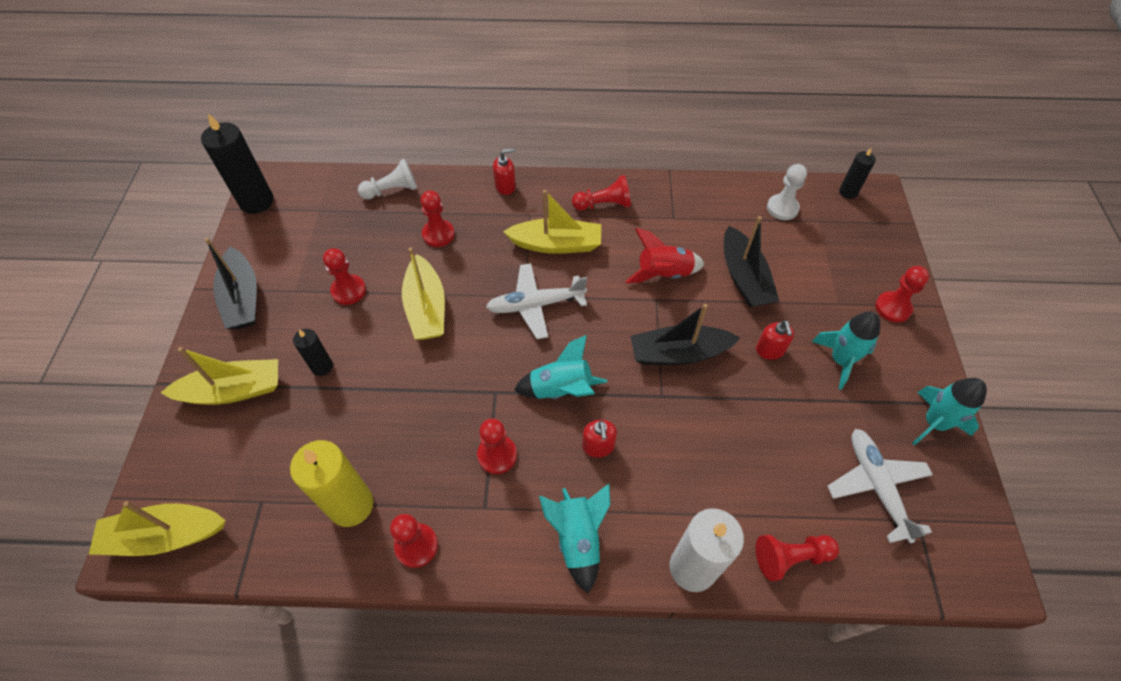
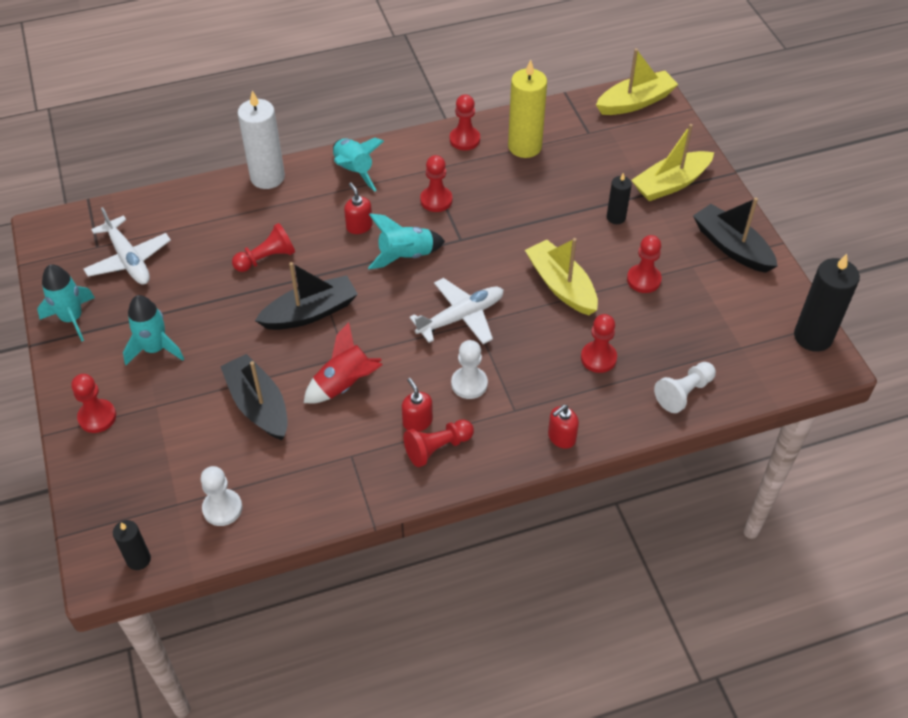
camera: 160 degrees right, 5 degrees down
(556, 244) = (469, 384): yellow boat -> white pawn
(770, 350) = (224, 339): red soap dispenser -> red soap dispenser (417, 421)
(790, 557) = (197, 200): red pawn -> red pawn (266, 258)

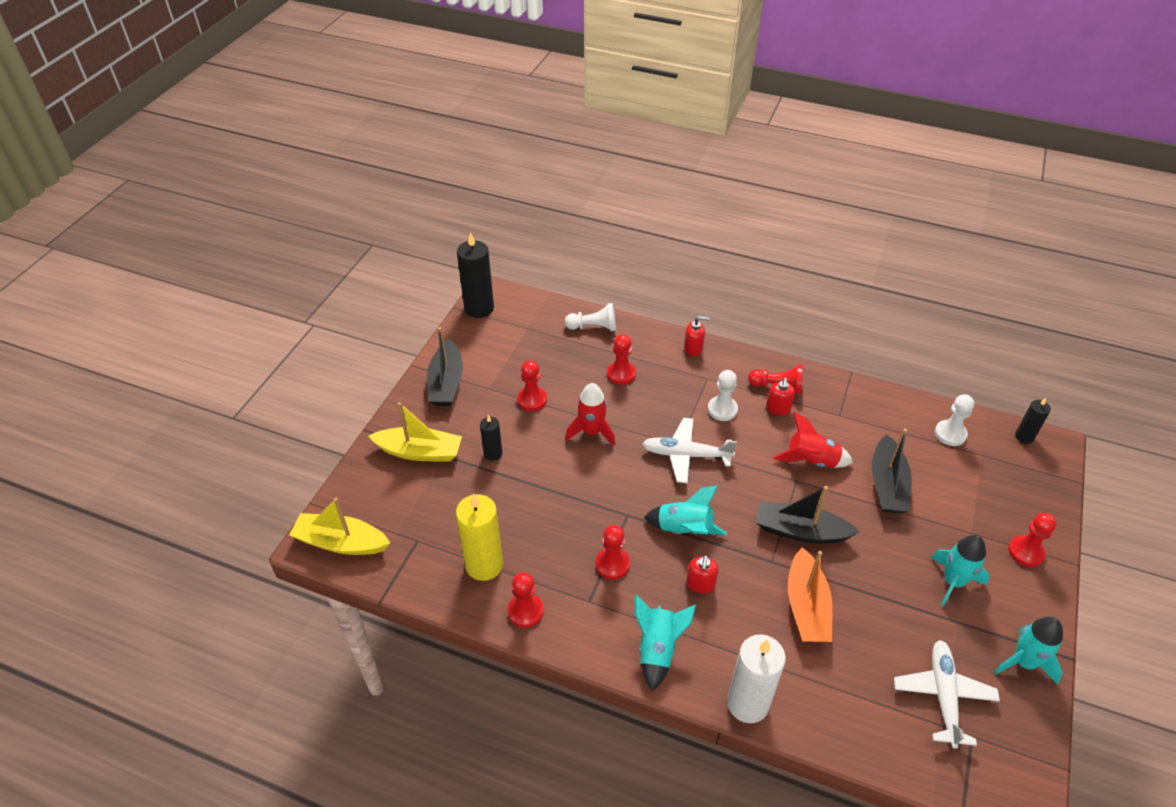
camera: 140 degrees left, 5 degrees down
(266, 258) = (806, 607): red pawn -> orange boat
(561, 285) = (591, 431): yellow boat -> red rocket

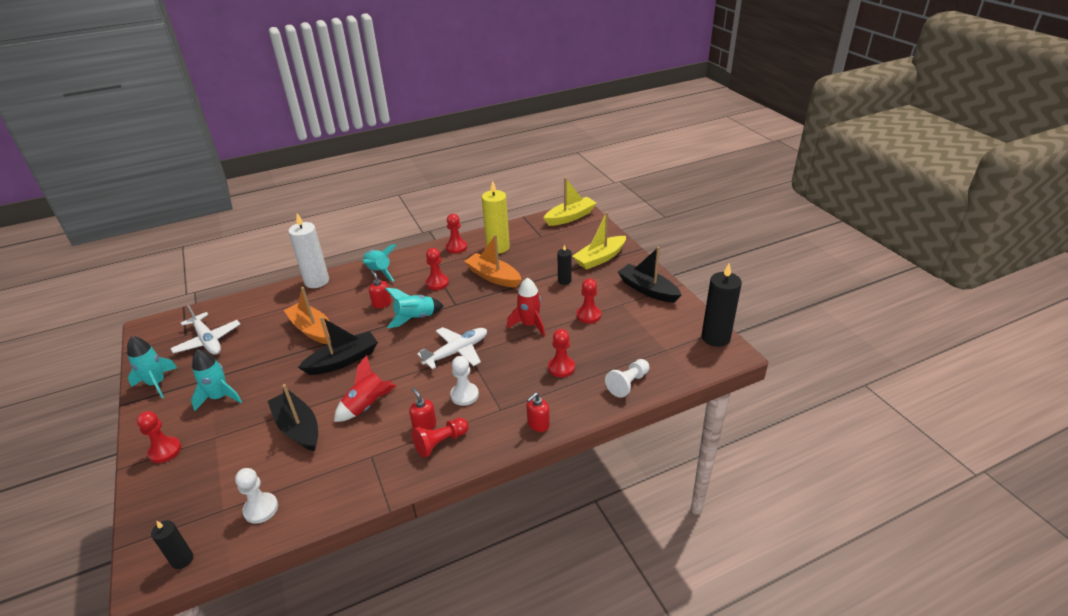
camera: 135 degrees right, 10 degrees down
(547, 520) = (493, 277): none -> orange boat

